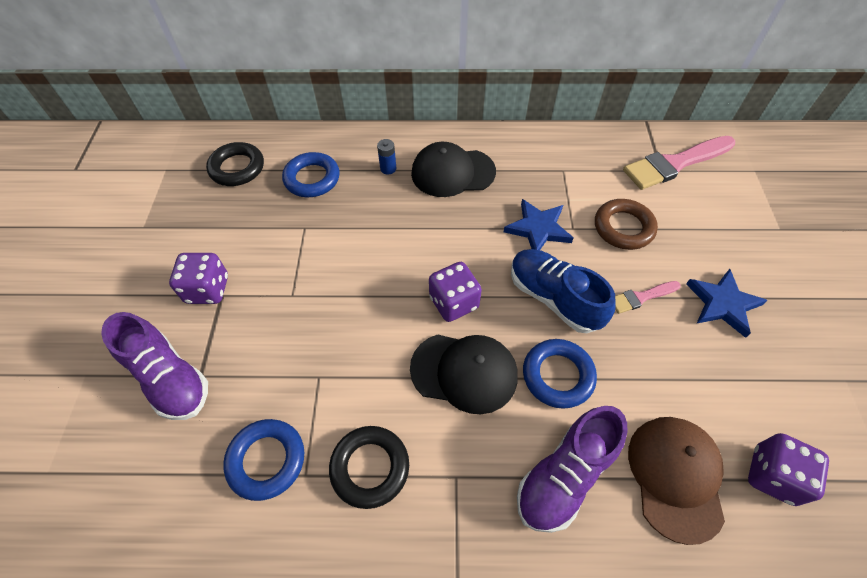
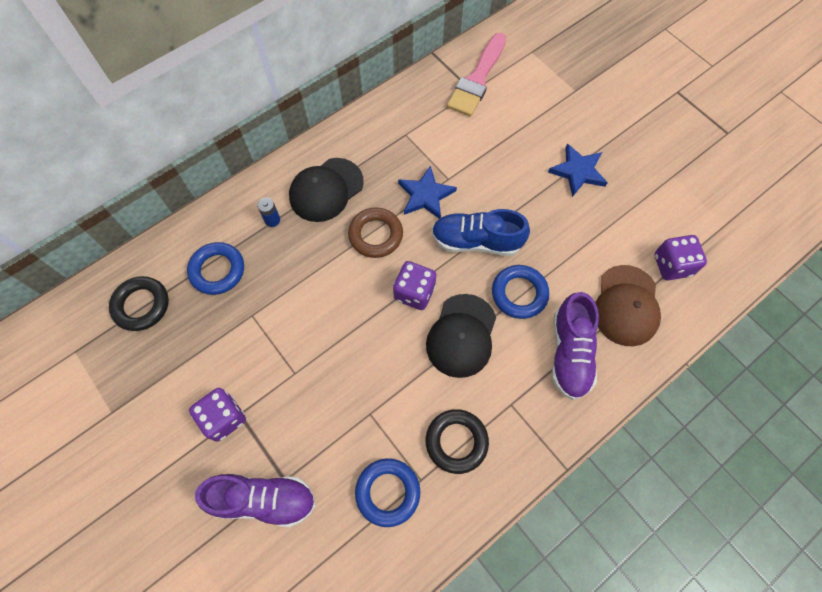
camera: 40 degrees left, 10 degrees up
(464, 372) = (461, 335): black cap -> black cap turned 135 degrees clockwise
(623, 228) = (480, 155): brown ring -> brown ring (375, 235)
(641, 297) = (528, 201): pink brush -> none
(675, 476) = (626, 305): brown cap -> brown cap turned 135 degrees counterclockwise

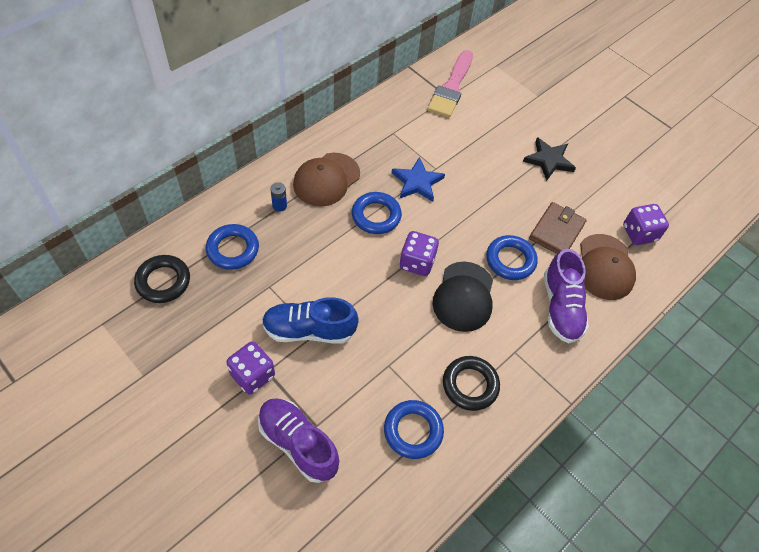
camera: 10 degrees left, 10 degrees down
(263, 499) = (298, 444): purple shoe -> purple shoe turned 135 degrees counterclockwise
(326, 190) = (326, 179): black cap -> brown cap
(375, 235) = (376, 216): brown ring -> blue ring
(476, 241) = (467, 218): blue shoe -> blue shoe (309, 330)
(576, 260) = (556, 231): none -> brown wallet
(578, 171) = (549, 160): blue star -> black star

